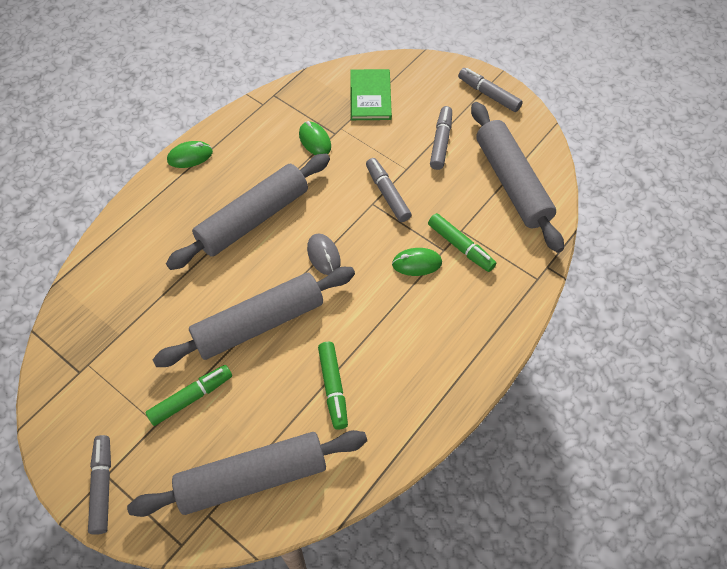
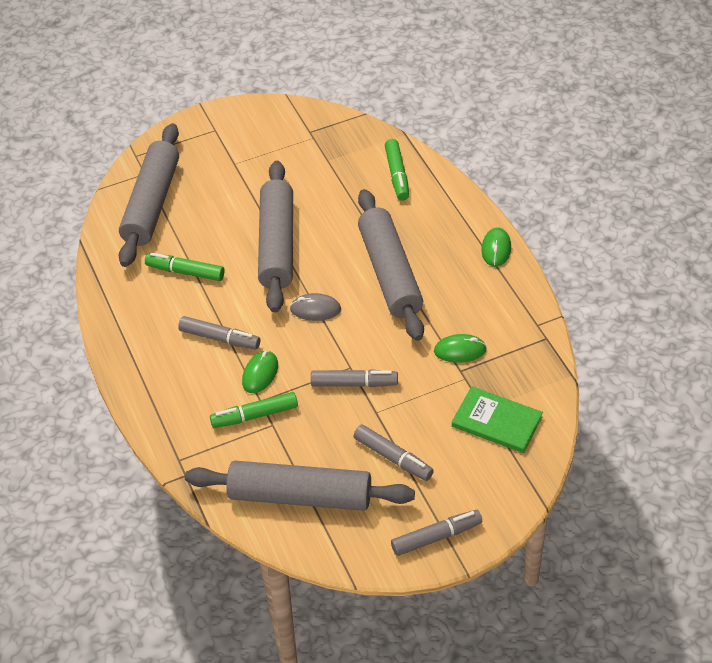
camera: 120 degrees right, 10 degrees down
(102, 486) = (208, 126): grey marker -> grey marker (220, 338)
(191, 398) = (241, 187): green marker -> green marker (397, 175)

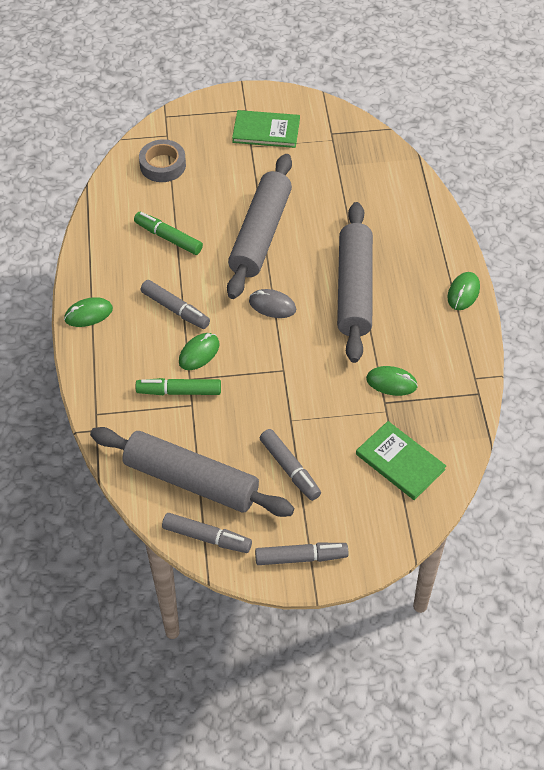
camera: 15 degrees right, 5 degrees up
(133, 366) = (88, 314): none -> green mouse
(152, 203) = (163, 165): grey rolling pin -> grey tape
(243, 145) = (266, 131): none -> green book
(354, 383) = (281, 387): grey marker -> grey marker (206, 537)
(397, 175) = (397, 196): green marker -> none

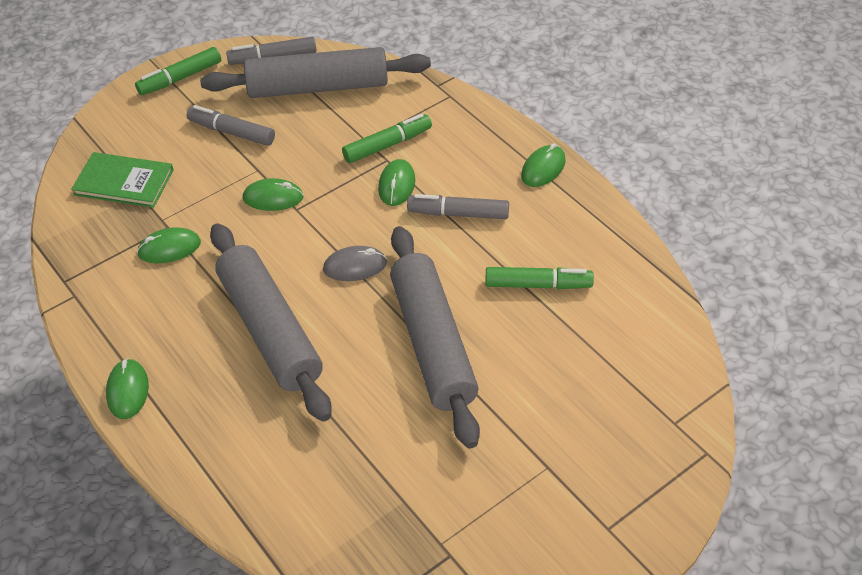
camera: 150 degrees right, 5 degrees down
(163, 165) = (635, 374): grey tape -> none
(266, 131) = (547, 505): green book -> none
(294, 388) = (273, 198): none -> green mouse
(301, 557) = (180, 78): grey marker -> green marker

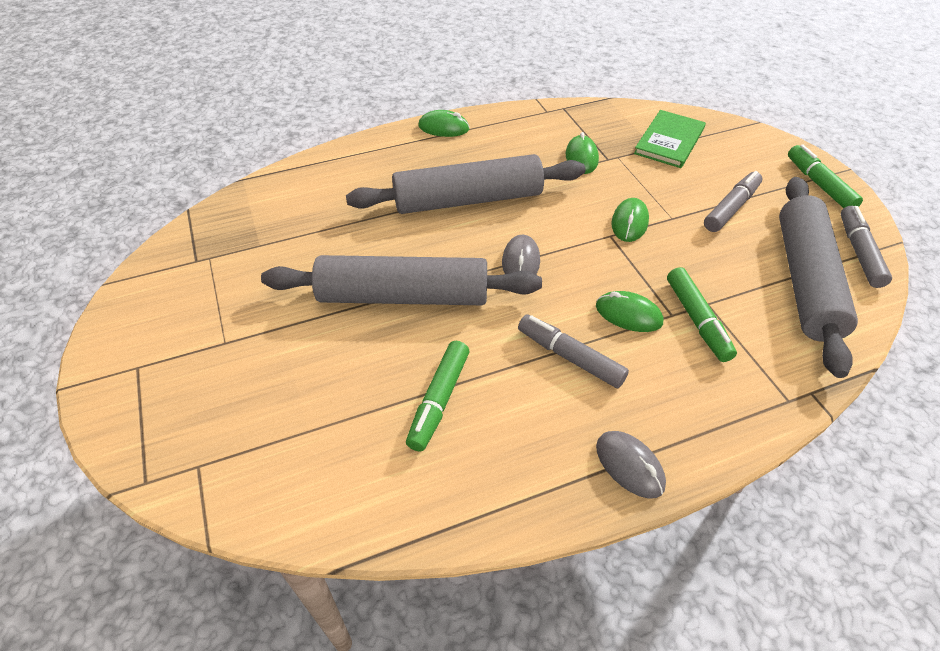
camera: 105 degrees right, 0 degrees up
(458, 214) = (570, 357): grey marker -> grey marker turned 75 degrees counterclockwise
(543, 168) = (629, 466): green mouse -> grey mouse

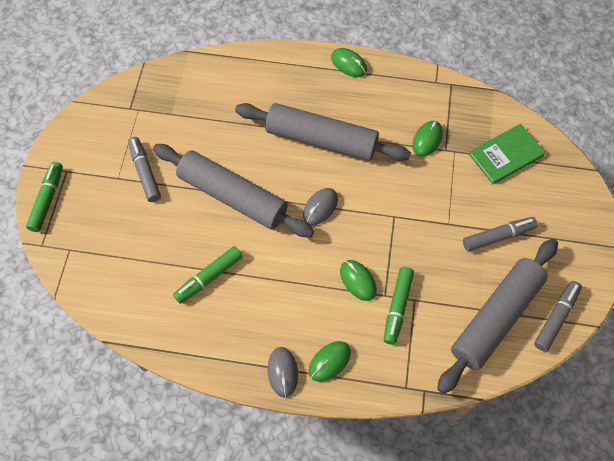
camera: 30 degrees right, 15 degrees up
(570, 357) = (300, 290): grey marker -> grey marker (145, 172)
(629, 222) = (415, 212): green mouse -> green mouse (329, 361)
(819, 184) = (585, 250): green marker -> green marker (47, 200)

